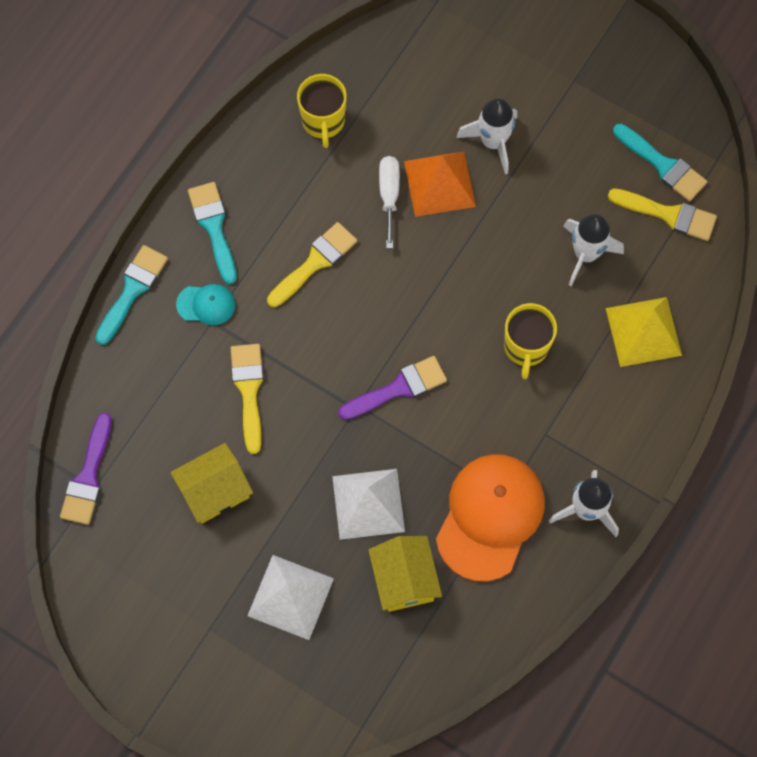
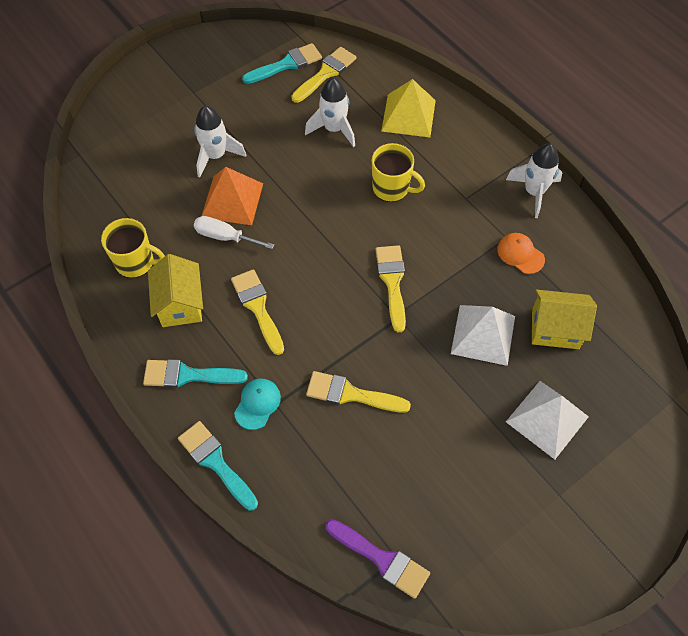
camera: 70 degrees left, 10 degrees down
(215, 491) = (433, 451): yellow house -> yellow house (180, 304)
(398, 388) = (392, 282): purple brush -> yellow brush
(490, 517) = (520, 254): orange cap -> orange cap, size x0.46

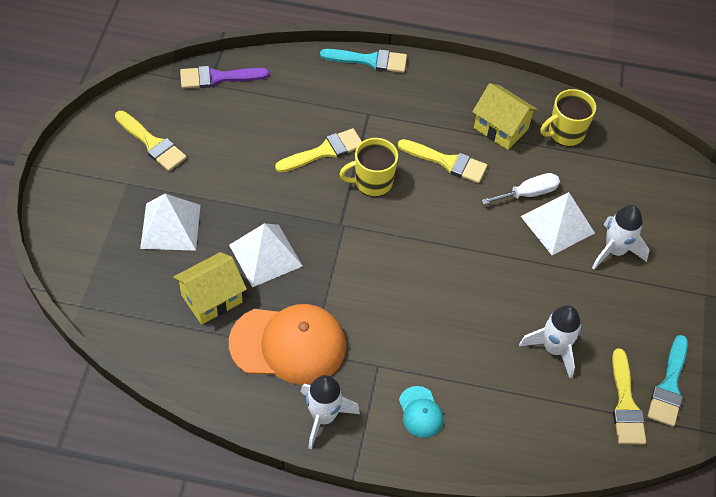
camera: 135 degrees right, 5 degrees down
(188, 375) = (442, 92): turquoise brush -> none
(232, 200) = (557, 224): orange pyramid -> white pyramid
(257, 404) = (380, 106): turquoise cap -> turquoise cap (420, 412)
(392, 188) = (448, 328): yellow mug -> yellow mug (372, 182)
(392, 282) = (370, 247): yellow brush -> yellow brush (152, 143)
(408, 115) = (506, 415): yellow pyramid -> none
(520, 254) = (288, 344): orange cap -> orange cap, size x2.16

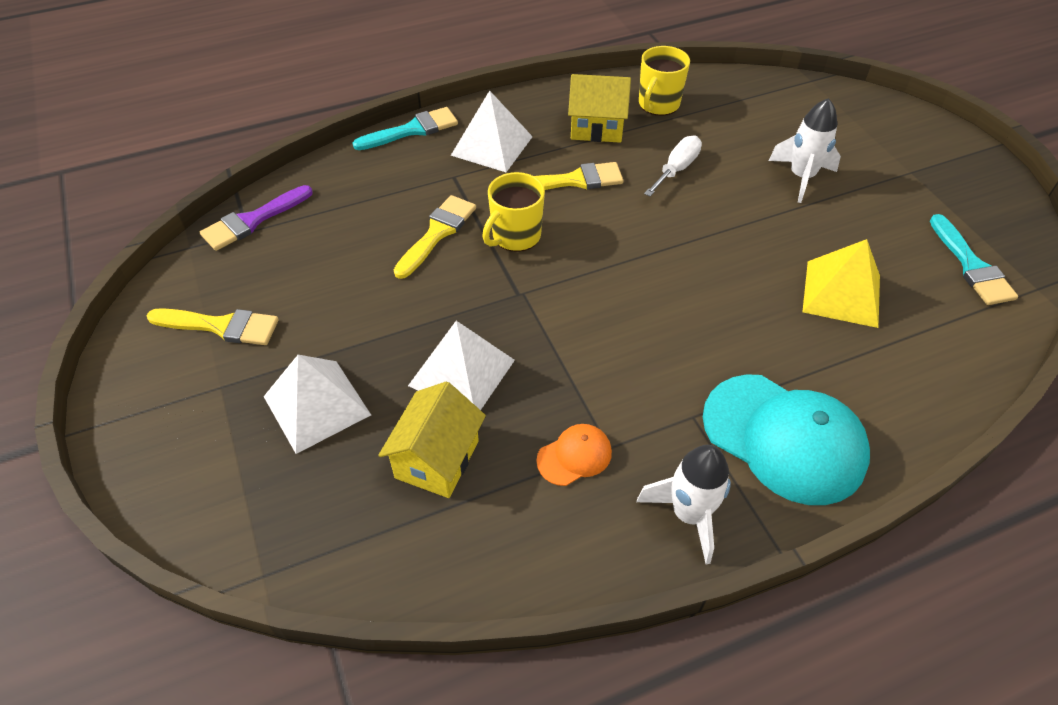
camera: 30 degrees left, 5 degrees down
(288, 344) = (574, 456): orange cap -> orange cap, size x0.46
(420, 412) = (784, 438): turquoise cap -> turquoise cap, size x2.16
(553, 349) = (842, 293): white rocket -> yellow pyramid
(557, 224) = (729, 181): white pyramid -> white pyramid (492, 146)
(625, 404) = (956, 305): yellow brush -> none

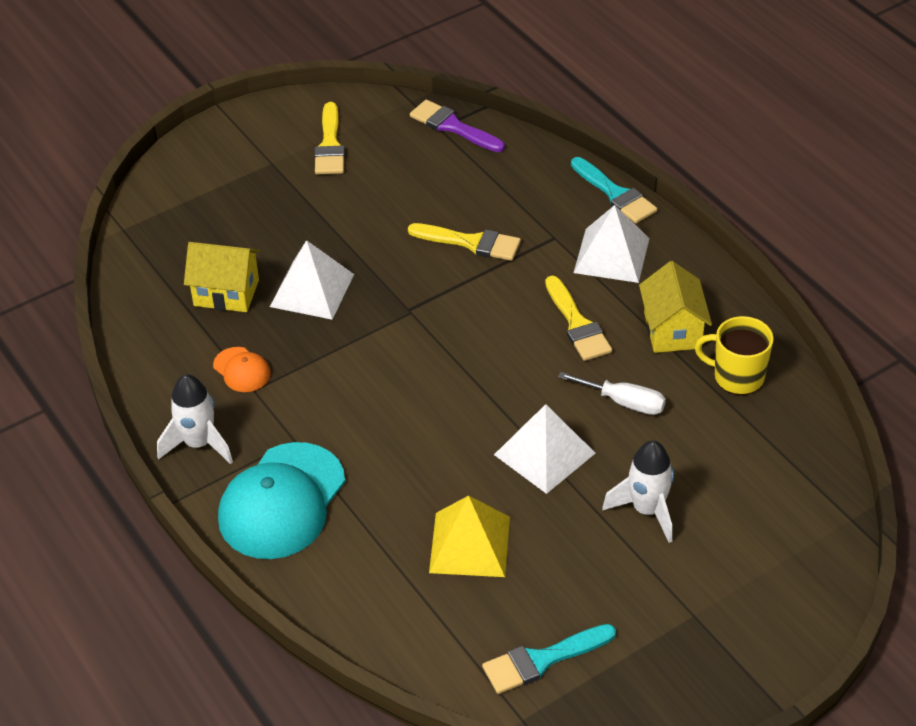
camera: 80 degrees right, 5 degrees down
(316, 405) = (263, 217): white pyramid -> white pyramid (544, 453)
(515, 236) = (482, 295): yellow mug -> none

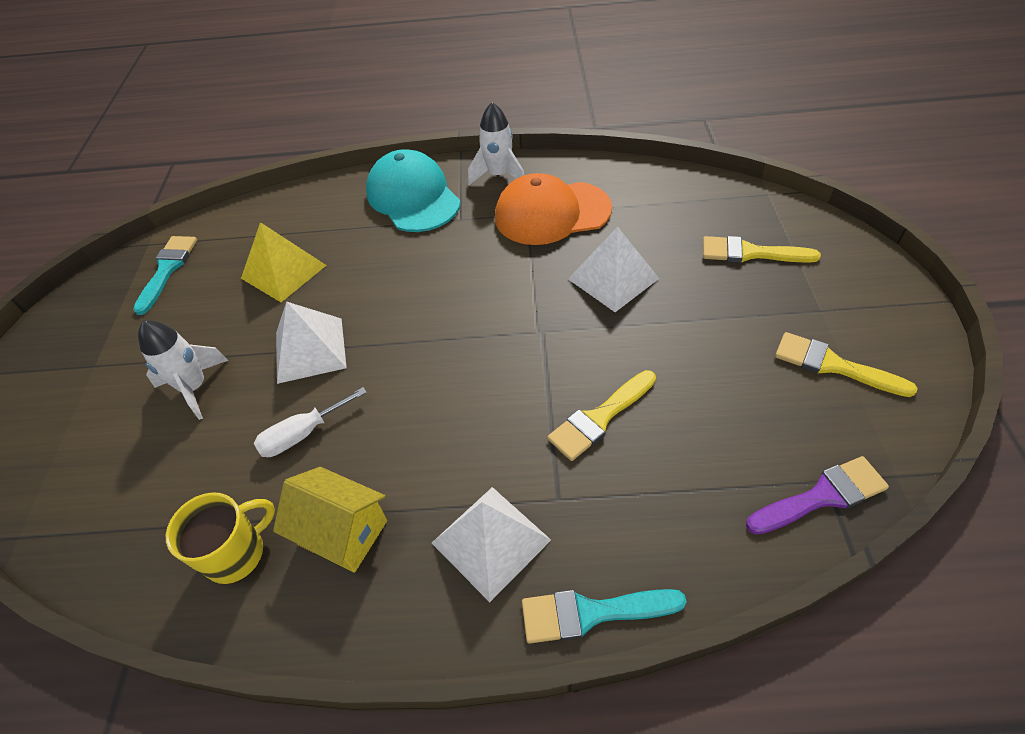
camera: 125 degrees right, 5 degrees up
(226, 293) = (646, 229): yellow house -> none
(242, 370) = (552, 213): orange cap -> orange cap, size x2.16
(577, 324) = (421, 450): yellow brush -> yellow brush (750, 253)

